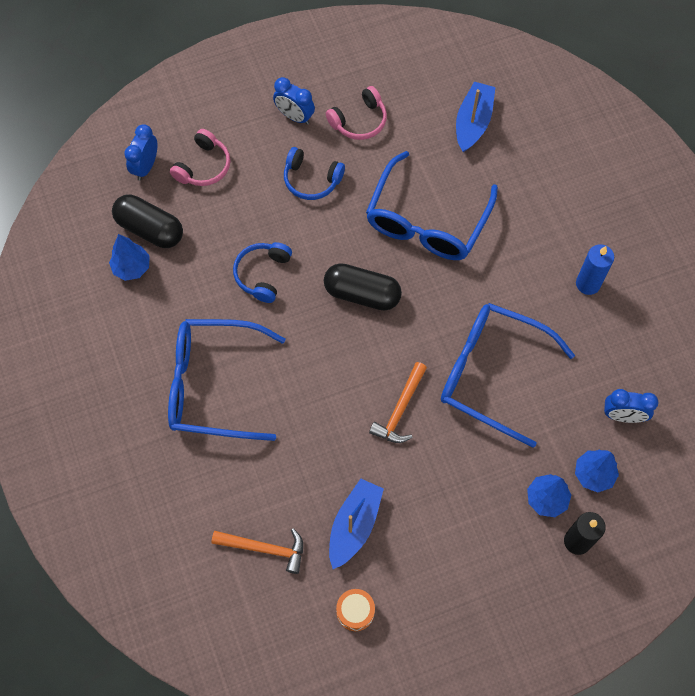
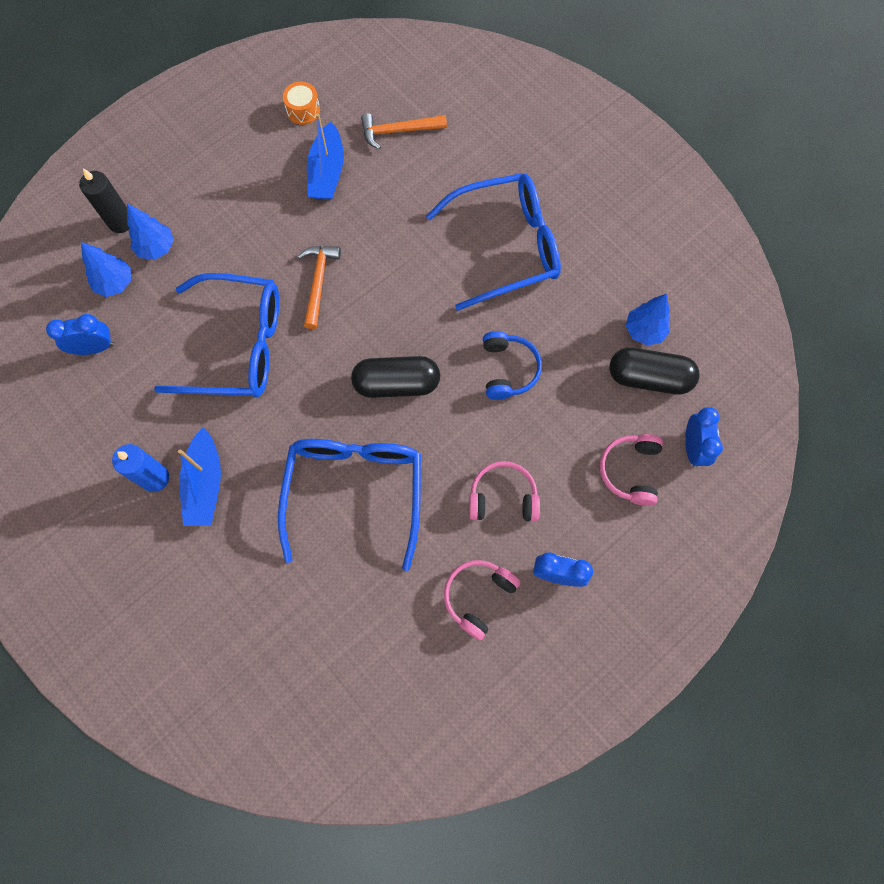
camera: 160 degrees right, 5 degrees up
(311, 180) = (503, 497): blue headphones -> pink headphones
(473, 122) = (339, 646): blue boat -> blue boat (205, 484)

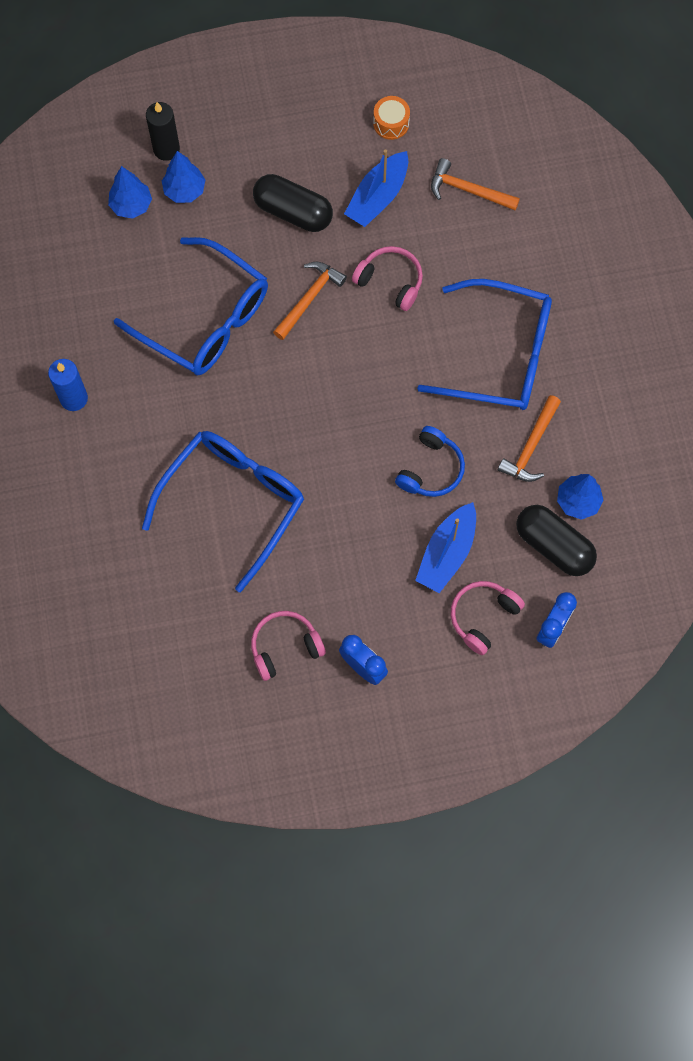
camera: 30 degrees right, 0 degrees up
(94, 348) = (83, 255): blue clock -> none
(205, 484) = (112, 426): blue boat -> blue boat (447, 553)
(396, 384) = (324, 428): black capsule -> black capsule (293, 211)
(503, 497) = (357, 577): pink headphones -> pink headphones (390, 281)
(577, 306) = (531, 446): none -> orange hammer

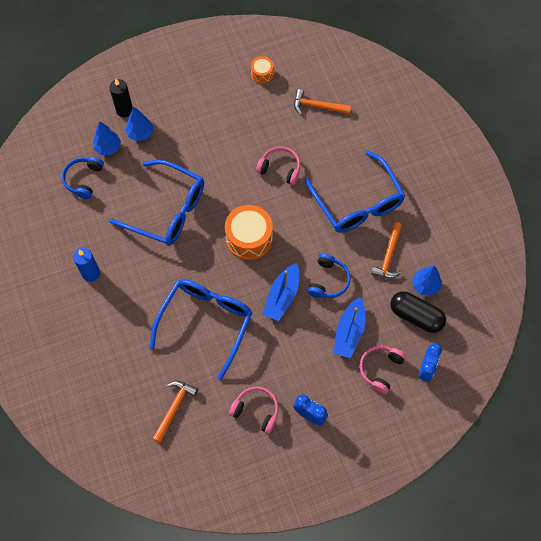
camera: 10 degrees left, 5 degrees down
(86, 250) = (83, 179): none -> blue headphones
(285, 646) = (256, 410): pink headphones -> pink headphones turned 60 degrees clockwise
(293, 211) = (211, 136): black capsule -> none
(309, 298) = (231, 187): orange hammer -> orange hammer (174, 408)
(322, 383) = (249, 238): none -> orange drum
(378, 197) = (262, 119): blue boat -> blue boat (282, 296)
(500, 355) = (358, 203): blue glasses -> blue glasses turned 60 degrees clockwise

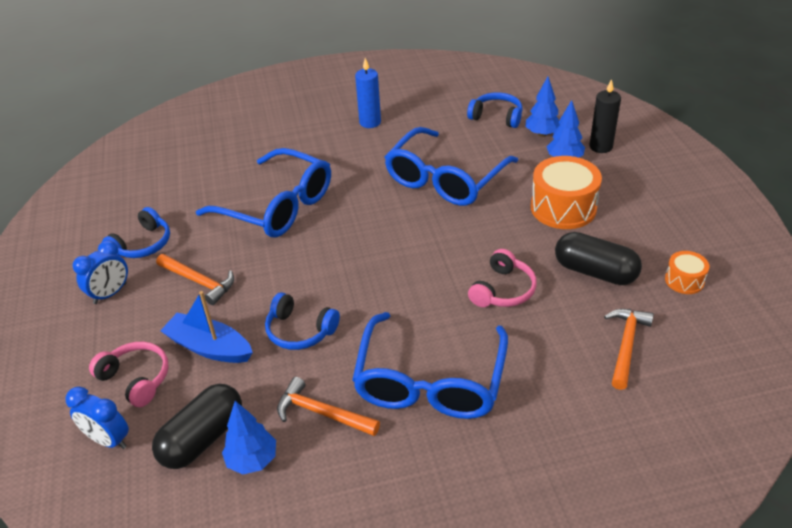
camera: 100 degrees right, 25 degrees down
(174, 408) = (181, 179): orange hammer -> orange hammer (199, 282)
(249, 238) = (389, 250): orange drum -> orange drum (563, 208)
(256, 410) = (143, 244): pink headphones -> blue headphones
(259, 119) = (595, 272): none -> black capsule
(282, 296) = (290, 278): blue boat -> none
(358, 203) = (430, 381): blue glasses -> blue glasses turned 60 degrees counterclockwise

